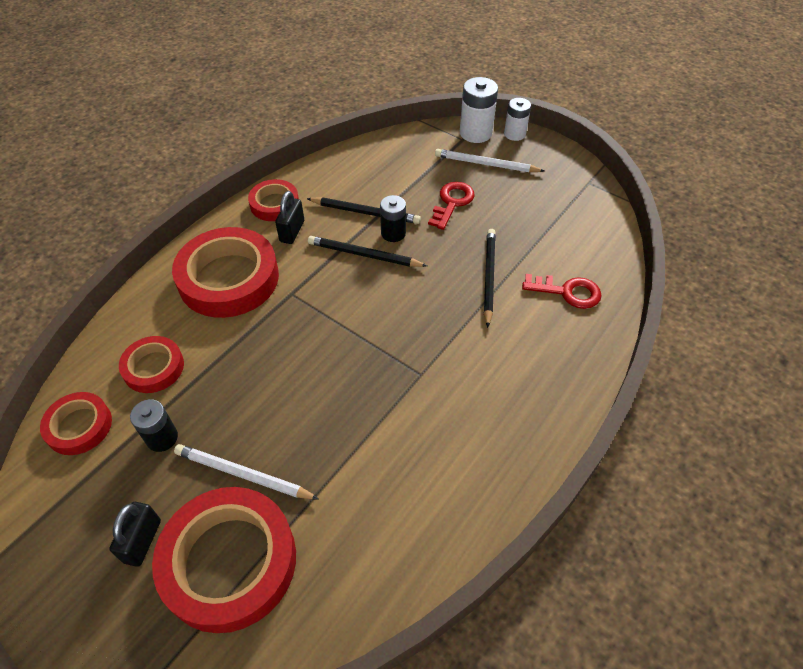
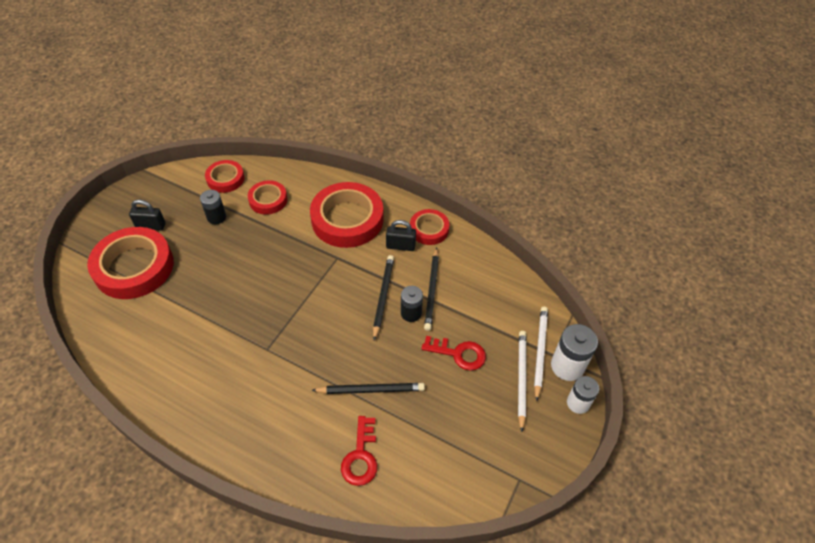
camera: 80 degrees right, 0 degrees up
(243, 475) = (189, 261): white pencil -> white pencil (539, 352)

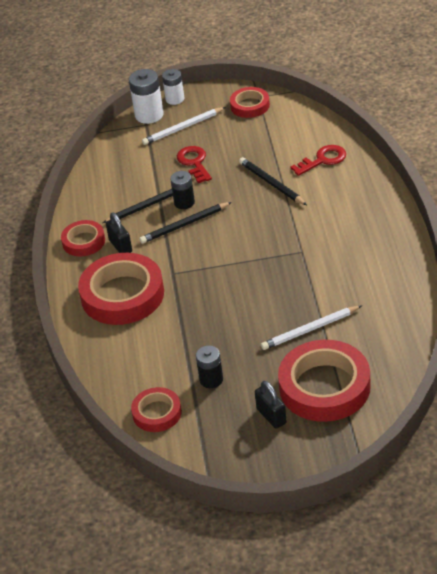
camera: 120 degrees left, 10 degrees down
(268, 200) = (152, 361): red tape -> red tape (250, 105)
(539, 352) = (150, 131): white pencil -> white pencil (310, 330)

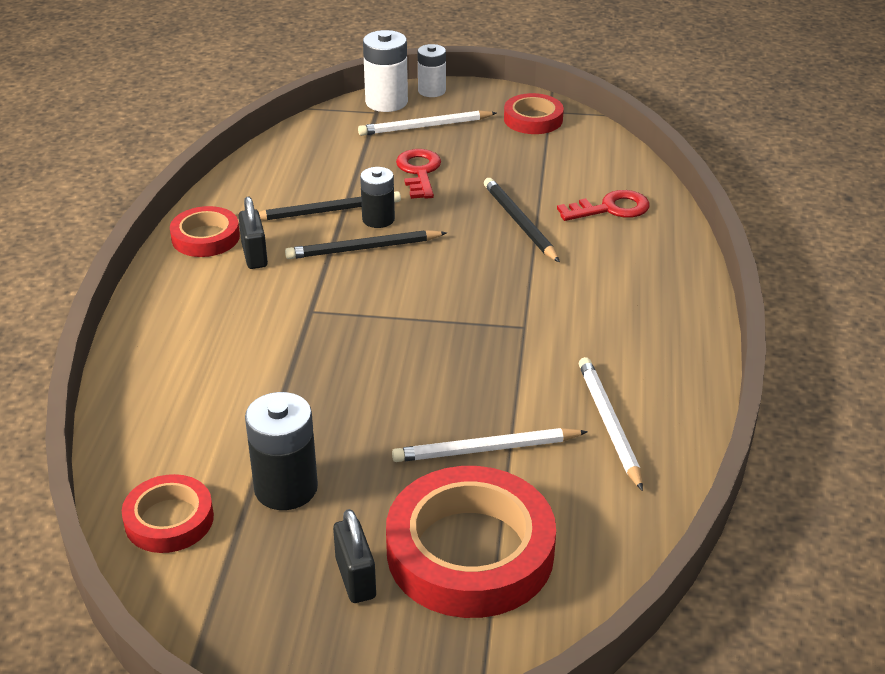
camera: 10 degrees right, 5 degrees down
(122, 295) = (219, 323): red tape -> none
(211, 379) = (286, 488): black battery -> black battery, size x1.51
(371, 298) = (608, 424): none -> white pencil

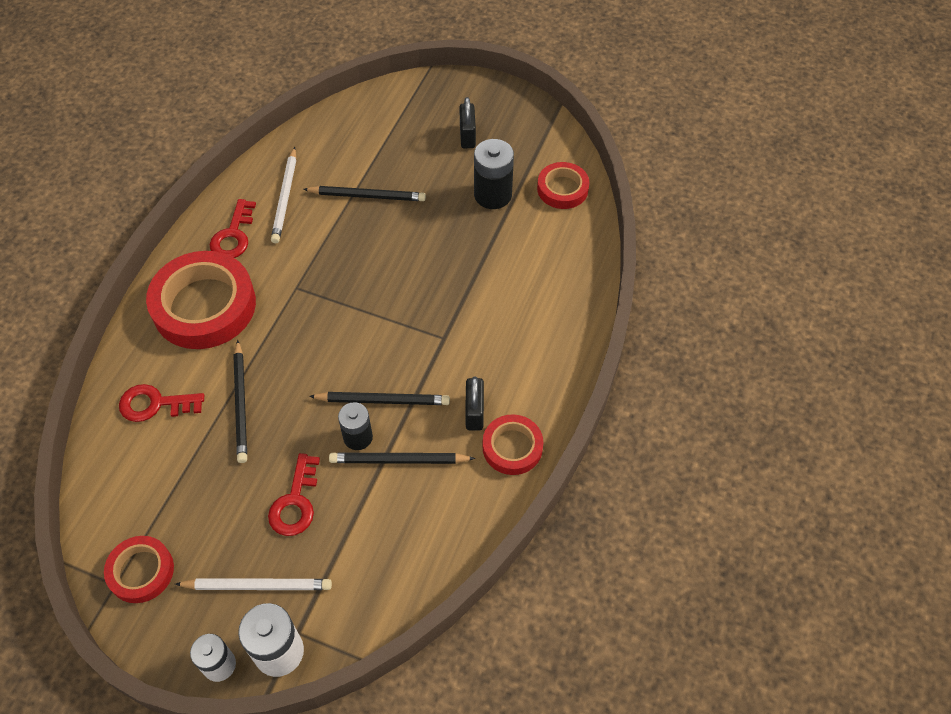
camera: 165 degrees left, 20 degrees up
(470, 552) = (403, 138): red tape -> red tape (204, 305)
(486, 450) = (367, 196): white pencil -> black pencil
(647, 365) = (233, 235): none -> red key

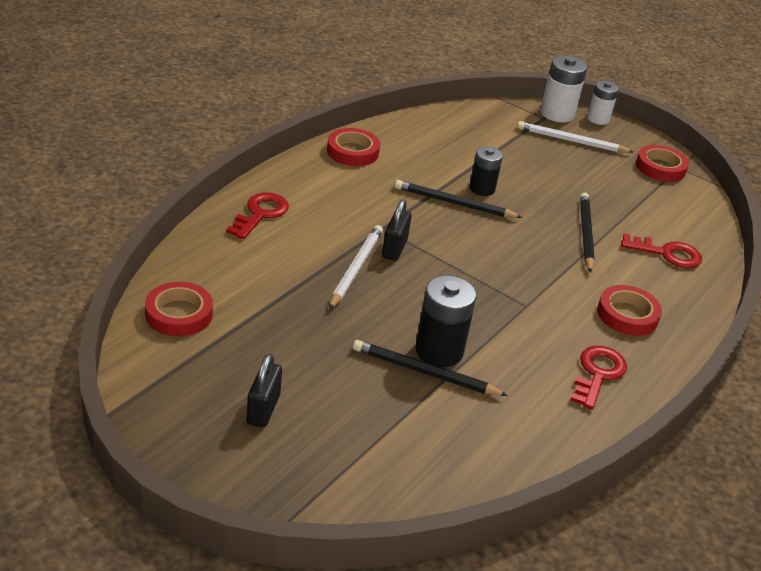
camera: 170 degrees left, 20 degrees down
(204, 305) = (627, 315): red tape -> red tape, size x0.54
(285, 197) = (530, 399): white pencil -> white pencil (355, 268)
(295, 502) = (540, 169): red key -> red key (260, 214)
(399, 460) = (450, 168): black pencil -> none
(474, 412) = (375, 176): black padlock -> black padlock (394, 248)
(493, 195) = (268, 331): black battery -> black battery (439, 351)

